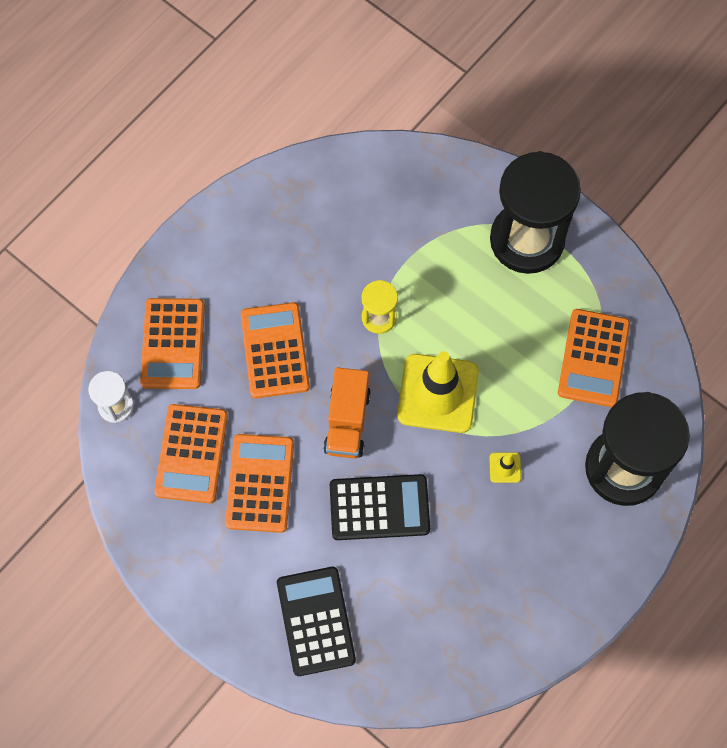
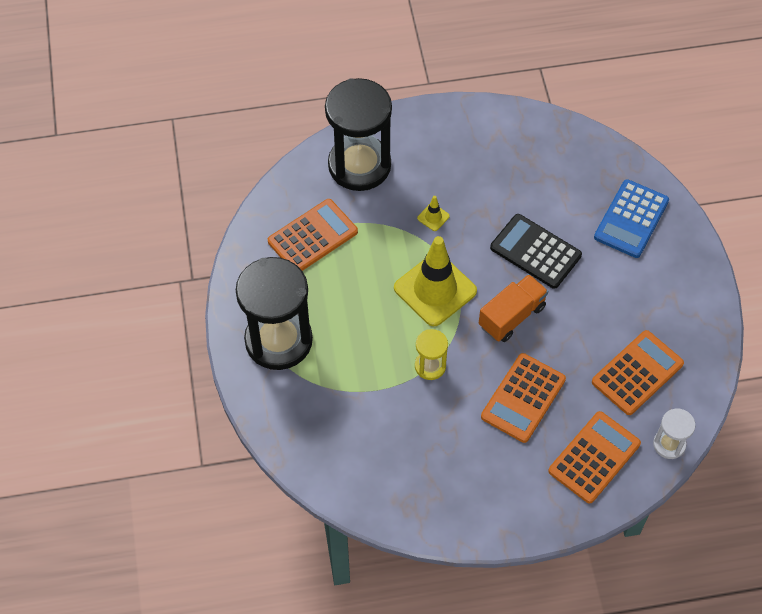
camera: 140 degrees left, 10 degrees down
(260, 483) = (603, 321): orange calculator -> none
(316, 621) = (631, 219): black calculator -> blue calculator

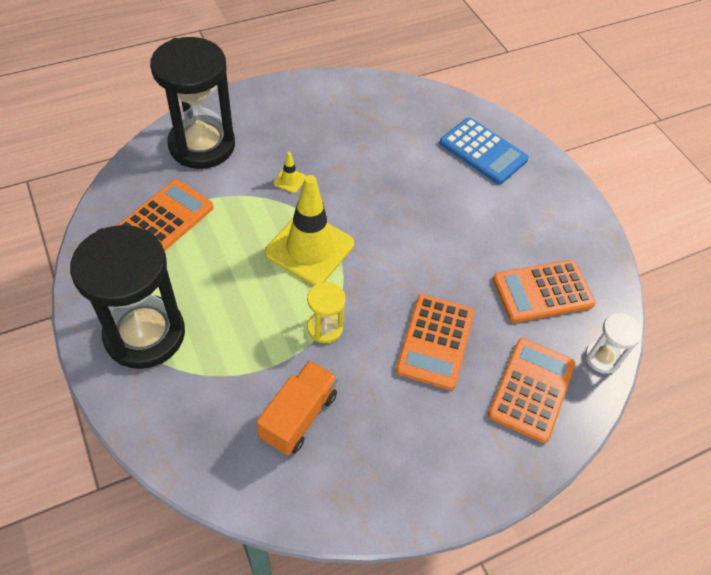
camera: 20 degrees left, 5 degrees down
(512, 316) = (397, 260): orange truck -> orange truck (298, 416)
(535, 251) = (402, 195): black calculator -> none
(631, 219) = (483, 151): blue calculator -> blue calculator turned 60 degrees counterclockwise
(637, 373) = (542, 291): orange calculator -> orange calculator turned 135 degrees counterclockwise

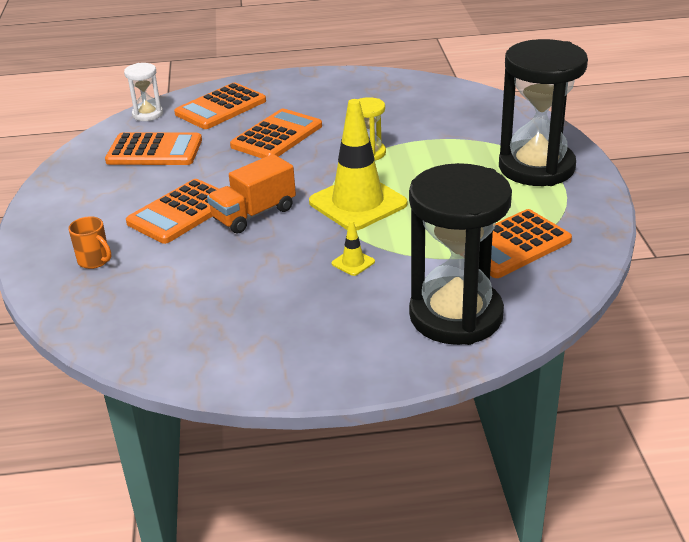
camera: 155 degrees left, 20 degrees down
(298, 416) = (412, 115): orange truck -> orange truck (254, 214)
(455, 211) = (181, 212): none -> orange calculator
(483, 151) = (95, 261): blue calculator -> orange mug

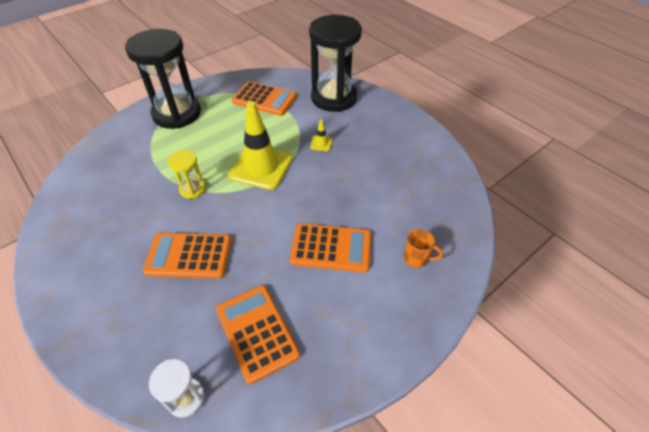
camera: 125 degrees left, 15 degrees up
(95, 261) = (416, 258): orange mug -> orange mug turned 105 degrees clockwise
(220, 107) = (146, 334): orange calculator -> none
(254, 214) = (306, 208): orange truck -> none

